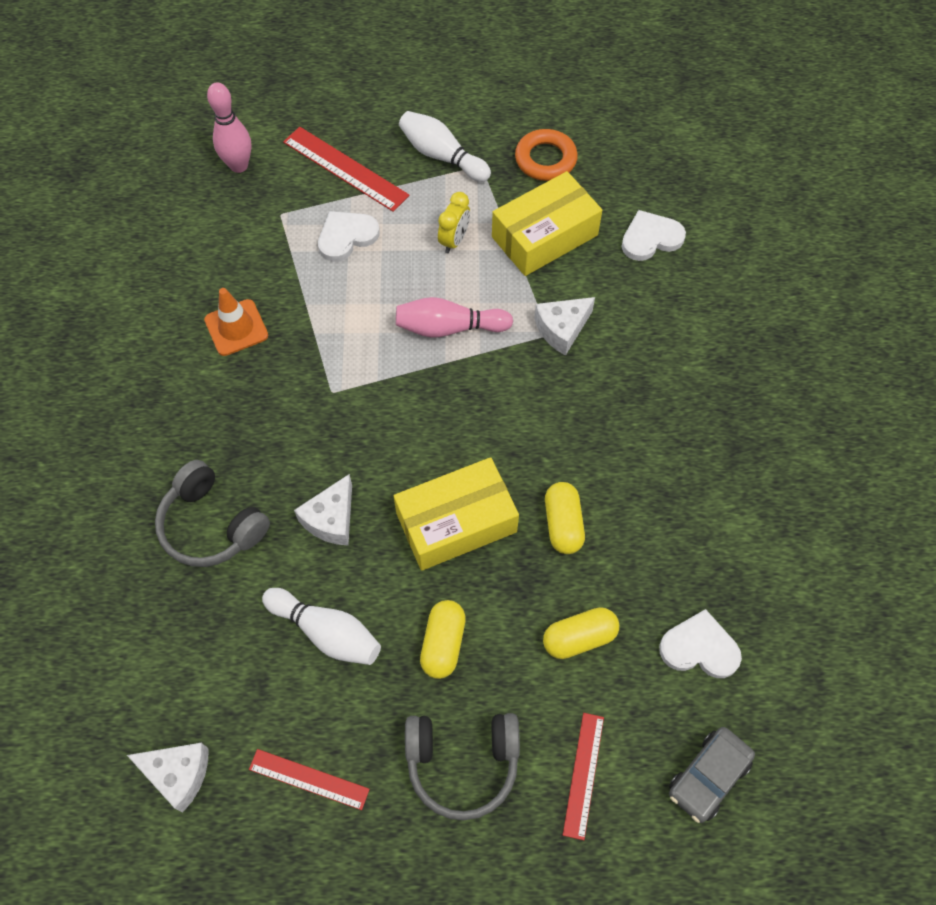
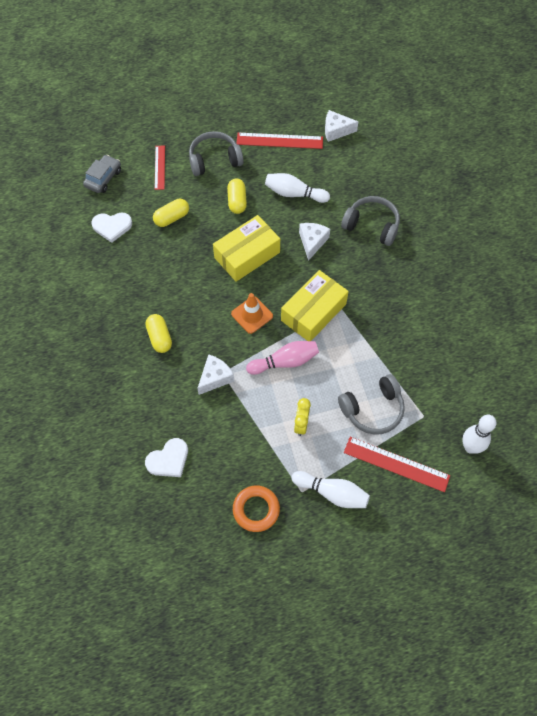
camera: 165 degrees right, 0 degrees up
(236, 328) = (412, 331): orange traffic cone -> orange traffic cone (252, 315)
(239, 166) = (470, 447): pink bowling pin -> white bowling pin
(309, 779) = (279, 141): red ruler -> red ruler, size x1.59
(346, 237) = (373, 409): white heart -> grey headphones
(544, 236) = (241, 443): yellow box -> yellow box (313, 312)
(563, 524) = (190, 267): yellow capsule -> yellow capsule (159, 338)

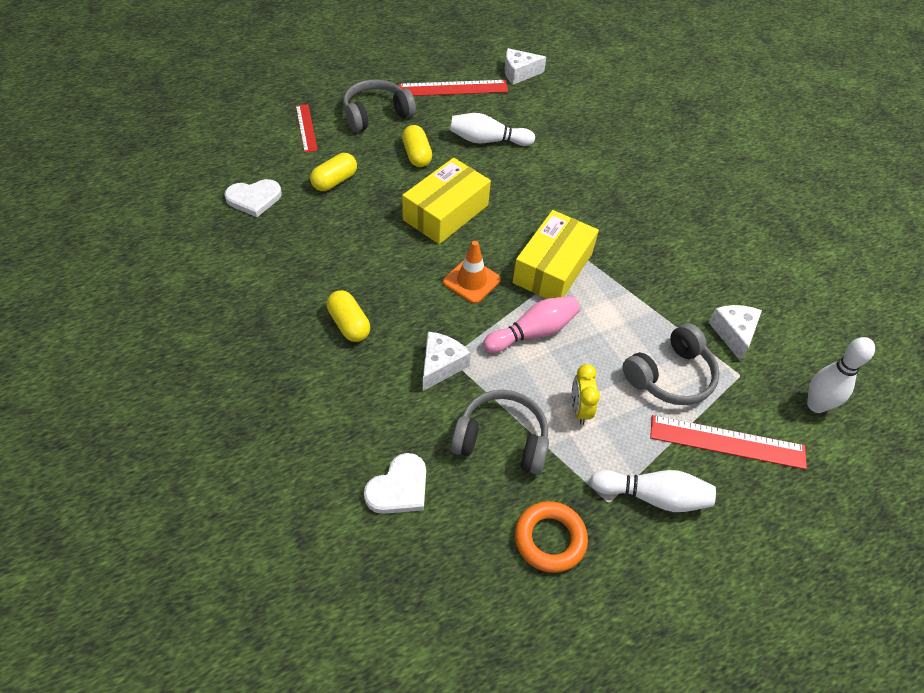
camera: 15 degrees left, 10 degrees down
(103, 178) = (232, 146): grey car -> none
(312, 242) = (526, 189): white cheese -> white cheese (733, 333)
(372, 225) = (595, 165): grey headphones -> grey headphones (501, 440)

